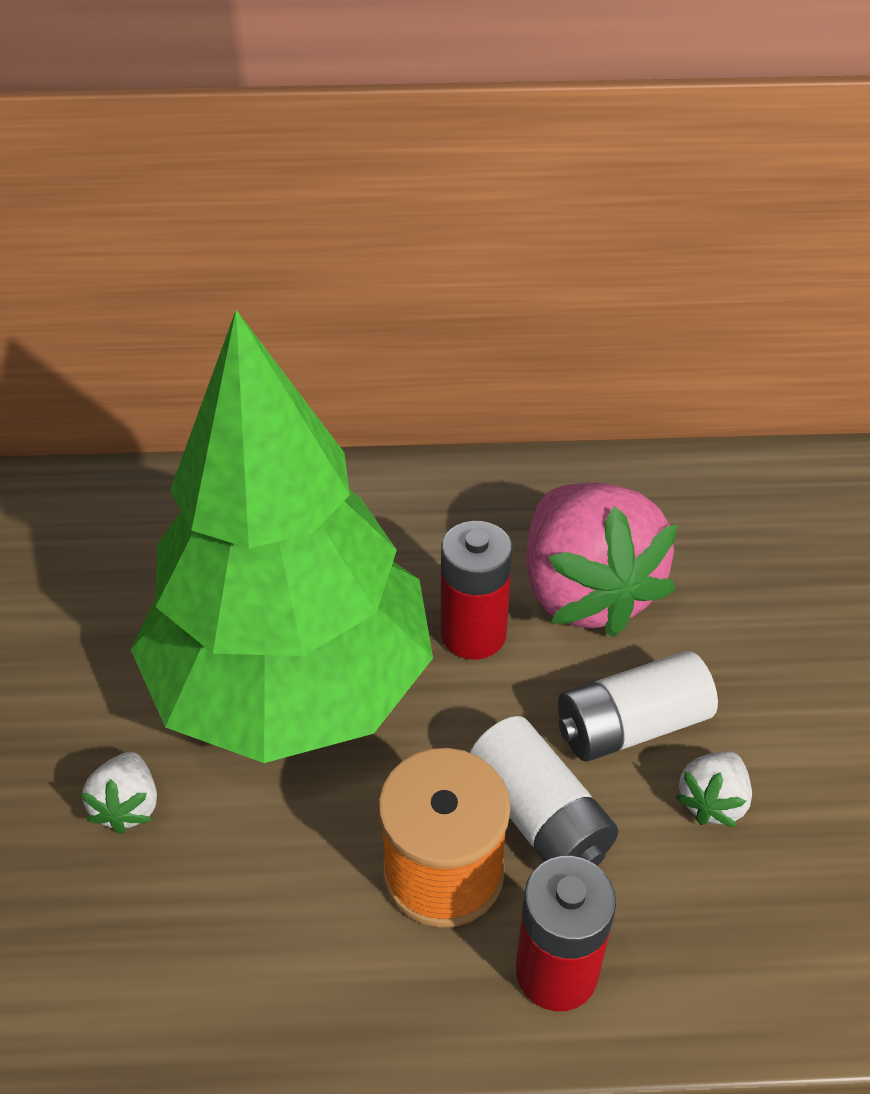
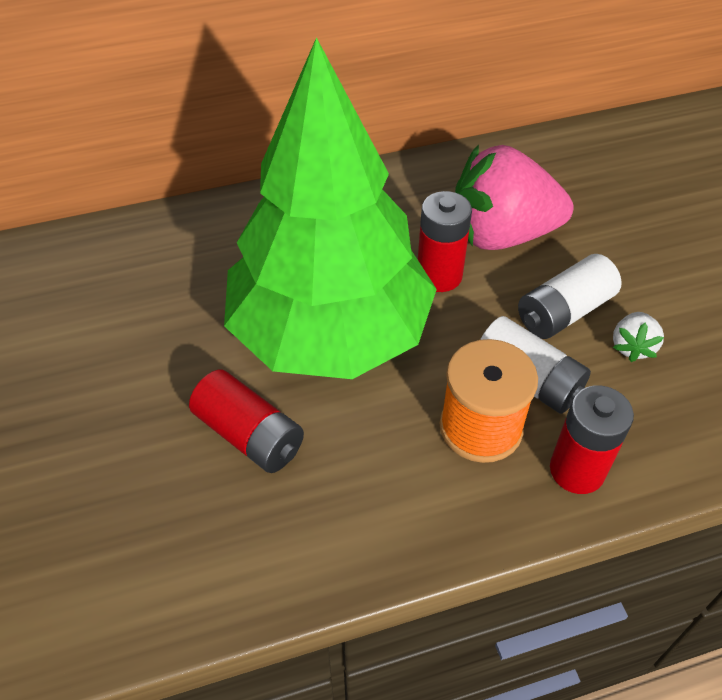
camera: 15 degrees left, 5 degrees up
(128, 806) = (249, 435): white strawberry -> red battery
(585, 592) = (501, 234): pink strawberry -> pink strawberry turned 120 degrees clockwise

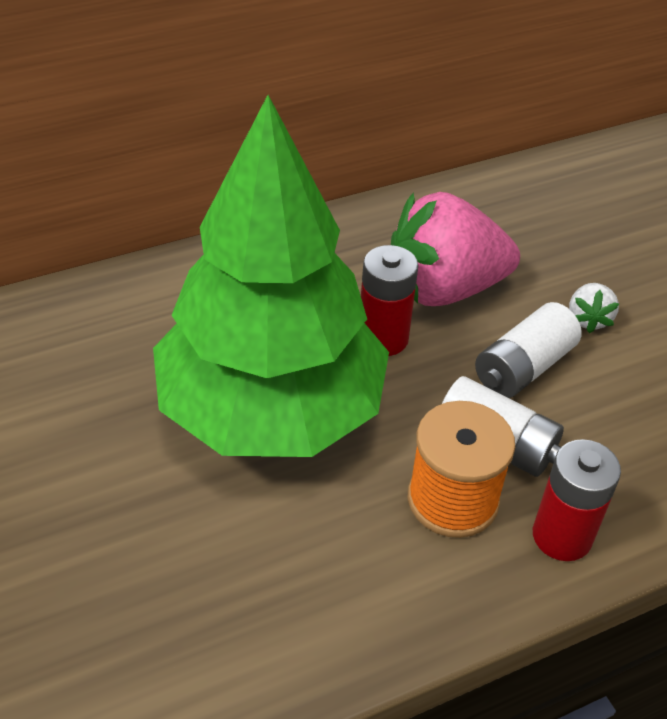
camera: 10 degrees left, 5 degrees down
(249, 435) = (197, 532): red battery -> none
(632, 346) = (600, 399): white strawberry -> white strawberry (588, 319)

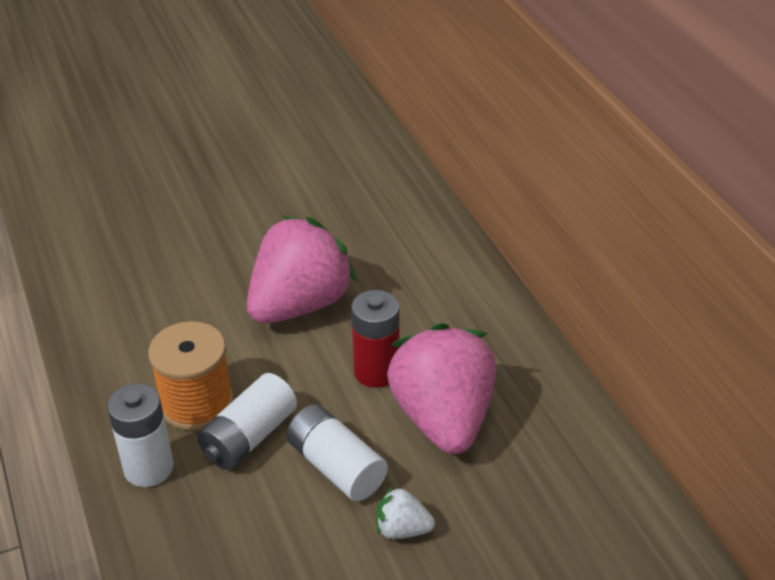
camera: 95 degrees right, 5 degrees down
(271, 409) = (299, 304): green tree -> pink strawberry
(562, 536) = (148, 468): red battery -> white battery

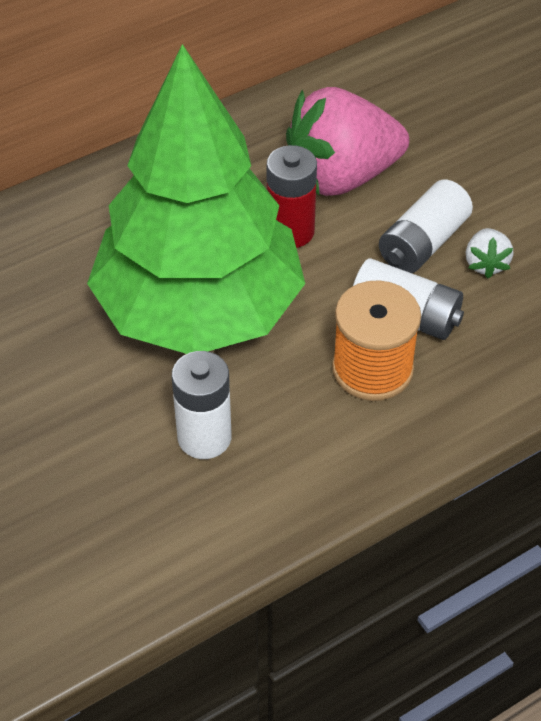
camera: 100 degrees left, 10 degrees up
(148, 468) = (470, 388): white battery -> white battery (204, 437)
(299, 304) = (199, 310): pink strawberry -> green tree
(402, 529) = (478, 190): white strawberry -> white strawberry (486, 263)

